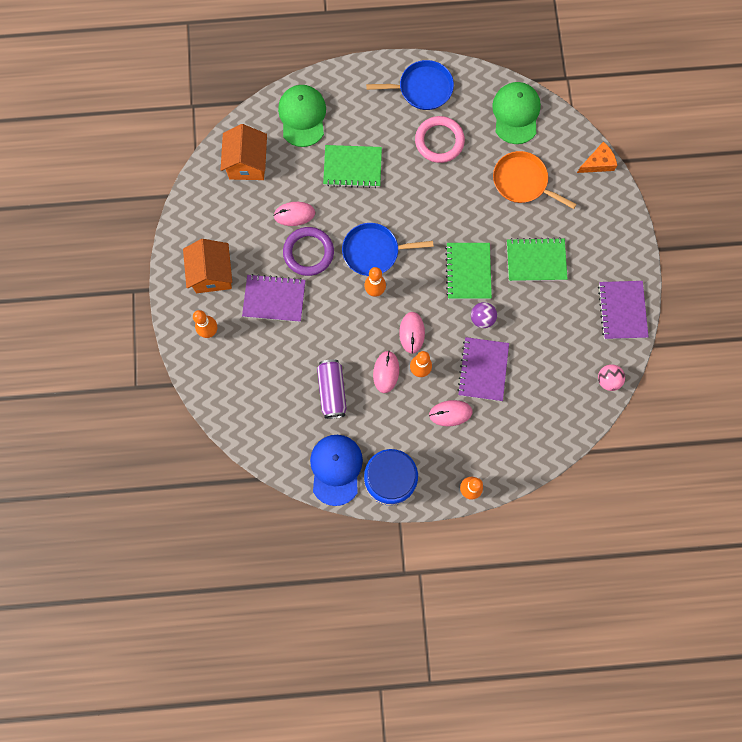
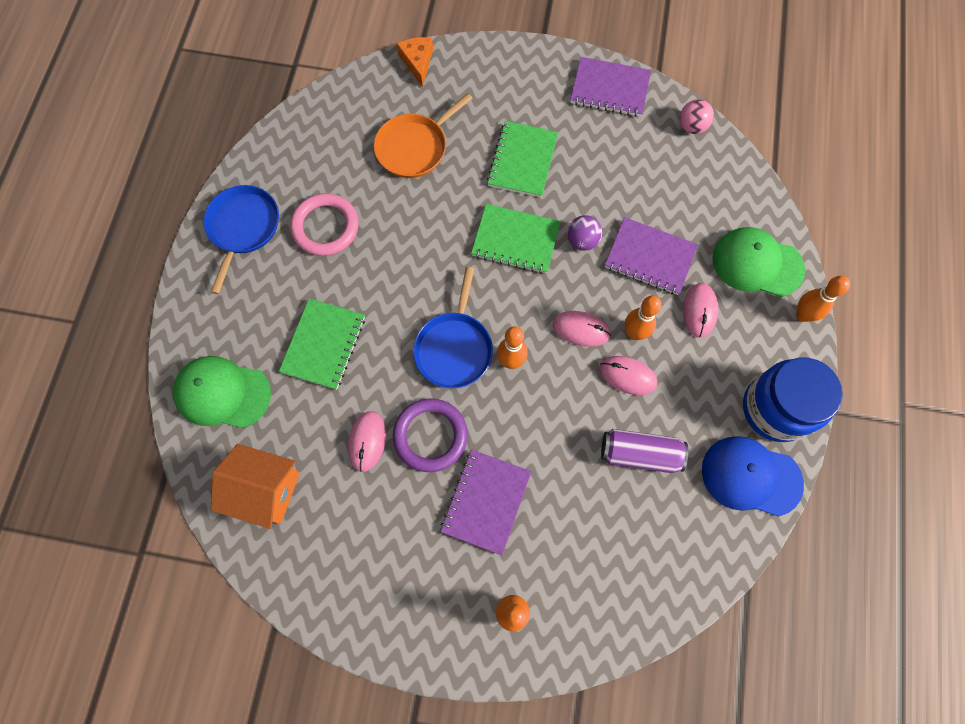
camera: 75 degrees left, 5 degrees down
(212, 274) = (422, 586): orange house -> none
(516, 114) = (321, 130): green cap -> green cap (757, 264)

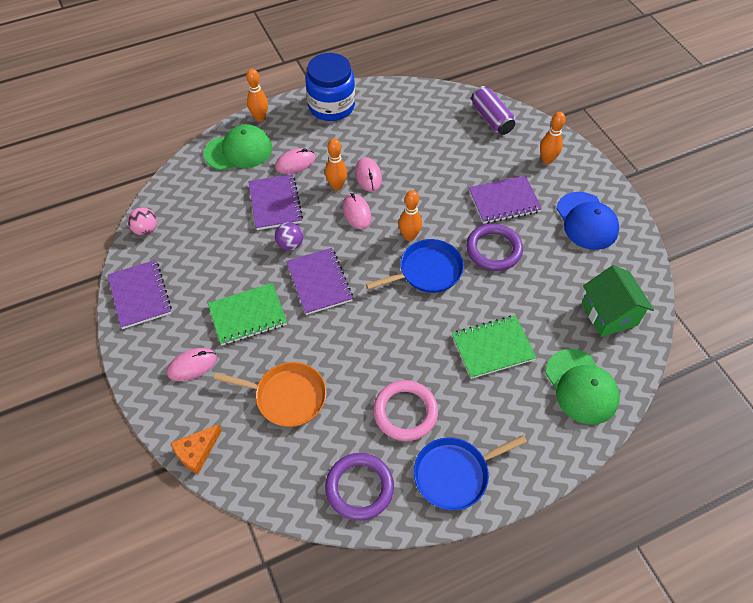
camera: 125 degrees left, 15 degrees down
(266, 490) = (609, 314): orange house -> green house
(293, 153) = (359, 488): none -> purple ring
(367, 441) = (528, 280): pink mouse -> pink mouse (192, 365)
(515, 240) = (319, 282): green notebook -> purple notebook
(640, 454) = (411, 149): purple can -> purple can (491, 119)
(750, 476) = (381, 100): blue cap -> blue cap (586, 221)
(757, 264) = (239, 151): green cap -> green cap turned 90 degrees counterclockwise

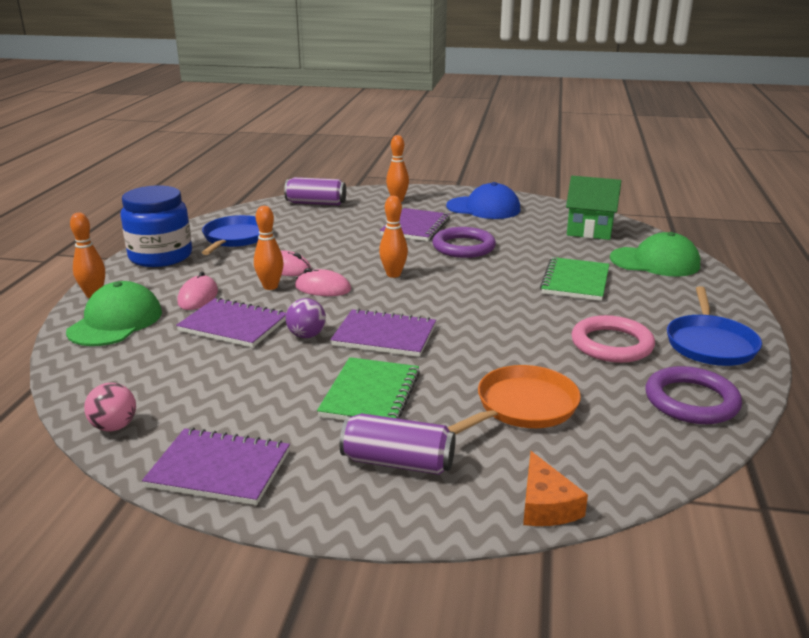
camera: 55 degrees left, 30 degrees down
(192, 365) = (398, 462): pink mouse -> purple can
(427, 271) = (448, 280): blue pan -> blue pan (235, 238)

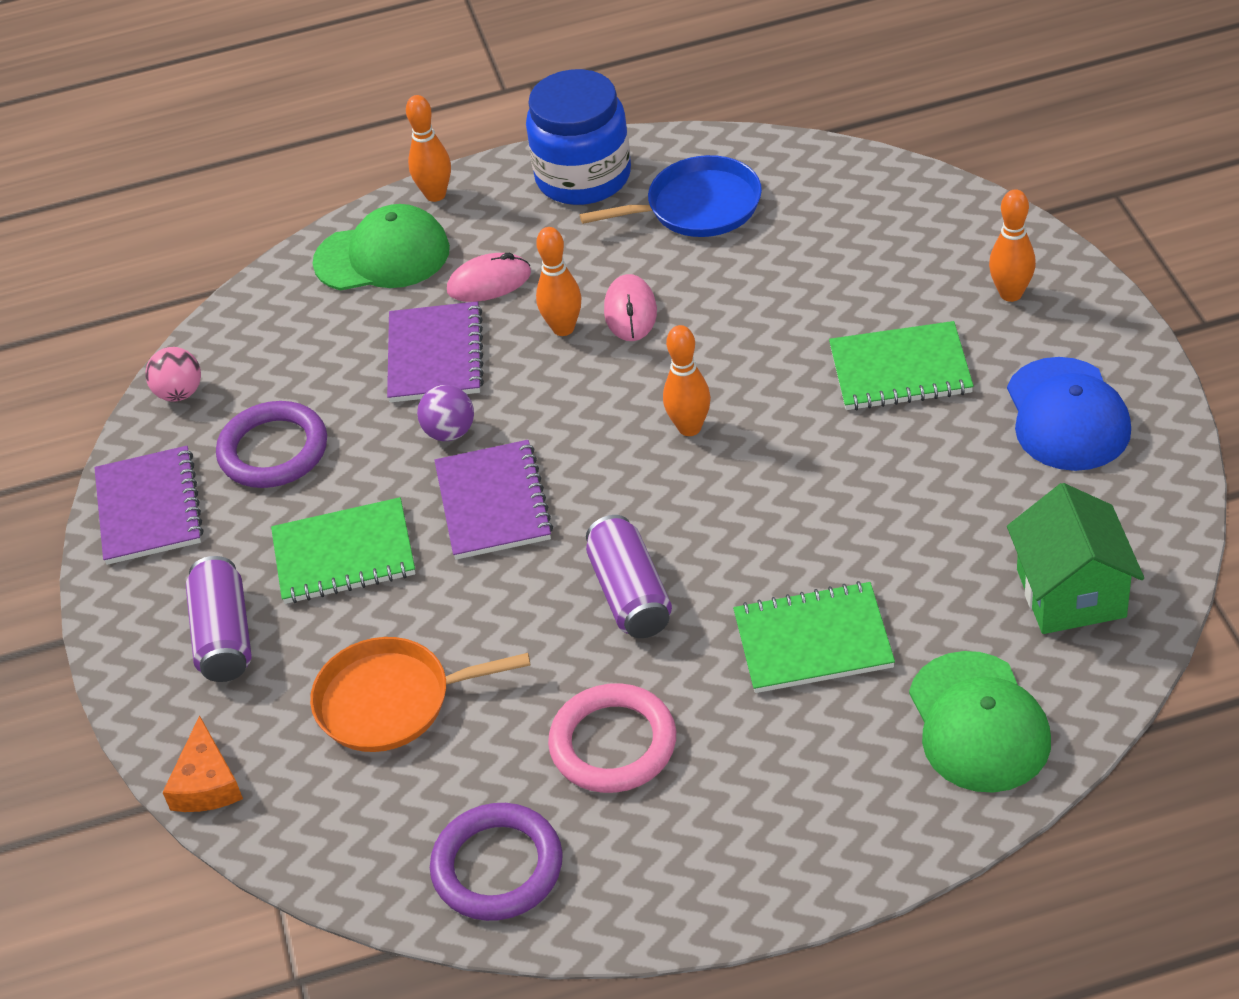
camera: 70 degrees right, 20 degrees up
(316, 203) = (911, 210): purple can -> purple can (630, 594)
(323, 288) = (593, 379): pink mouse -> none
(416, 227) = (900, 370): purple notebook -> green notebook
(463, 247) = (857, 460): purple ring -> purple ring (273, 450)
(523, 406) = (391, 701): orange pan -> orange pan turned 150 degrees clockwise
(546, 505) = (206, 783): orange cheese -> orange cheese turned 60 degrees counterclockwise
(710, 344) = (686, 858): blue pan -> none

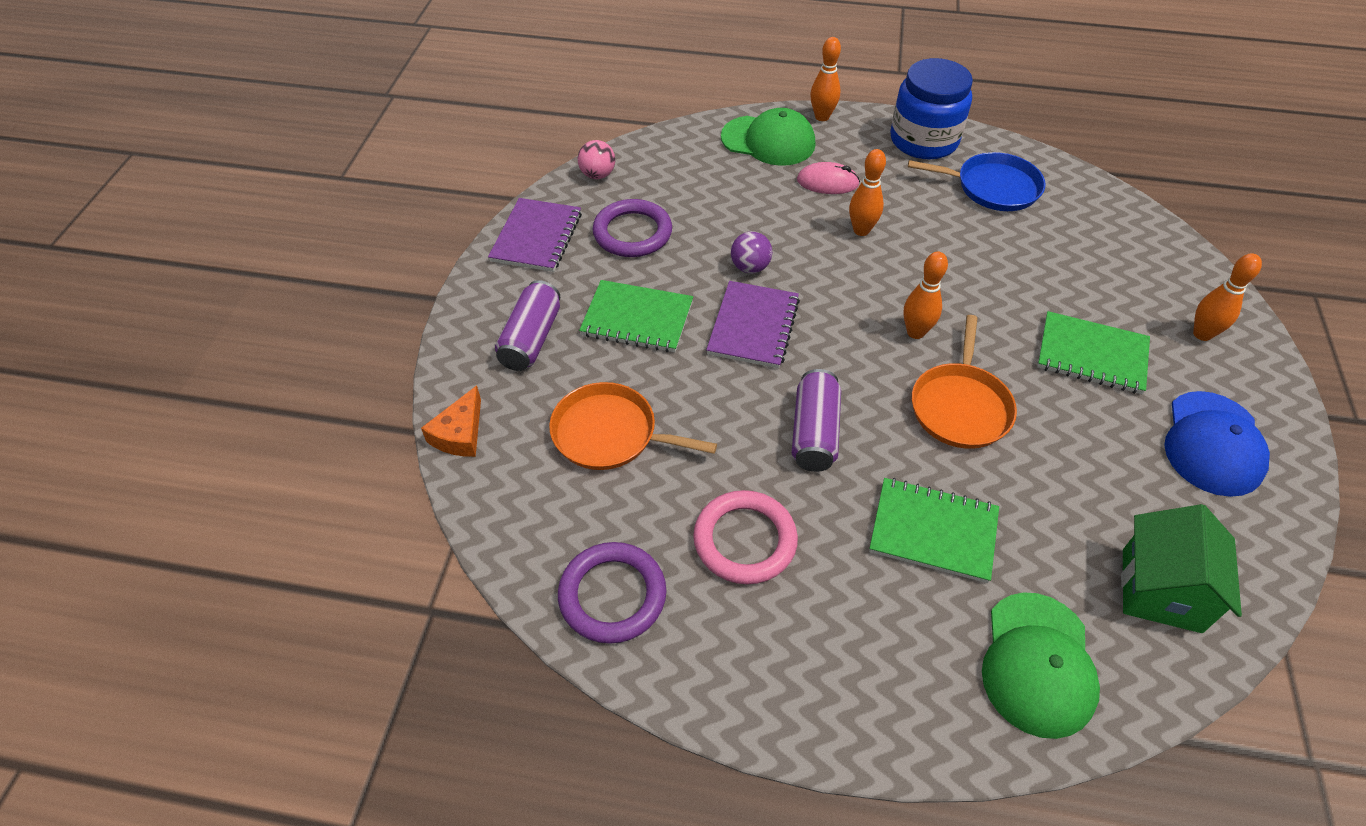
camera: 20 degrees right, 5 degrees up
(435, 355) = (768, 215): purple notebook -> none
(630, 312) = (912, 237): pink mouse -> none
(780, 492) = (960, 406): none -> orange pan

